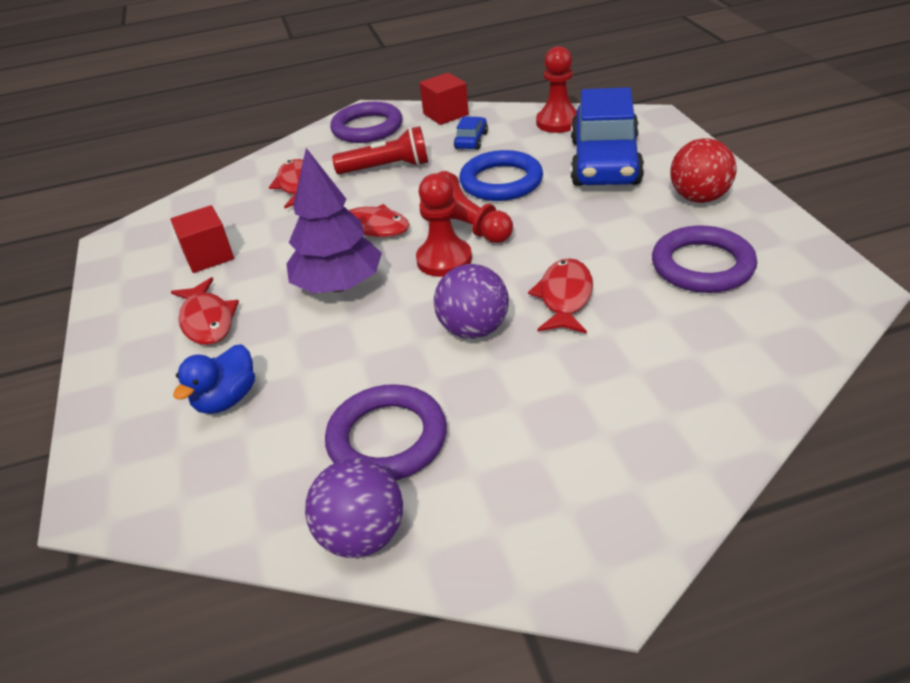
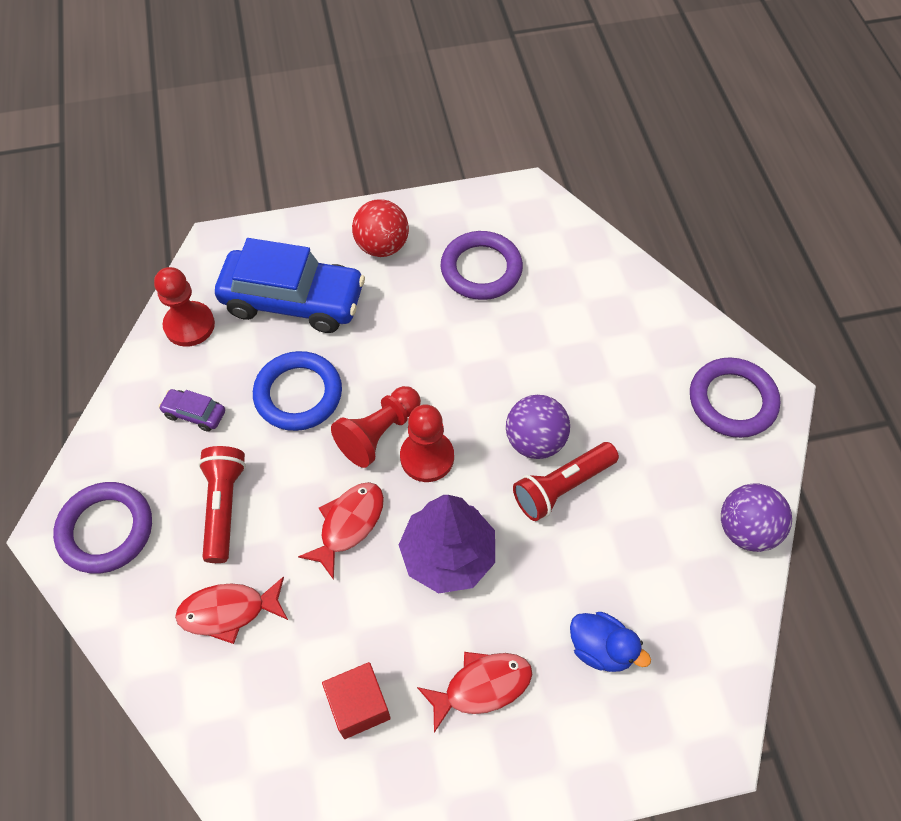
camera: 90 degrees left, 20 degrees up
(387, 438) = (656, 512): purple ring -> purple ring (732, 401)
(417, 355) = (562, 487): none -> red flashlight
(445, 114) = (112, 436): red cube -> none
(471, 140) = (195, 414): blue car -> purple car
(565, 298) = (504, 369): red fish -> none

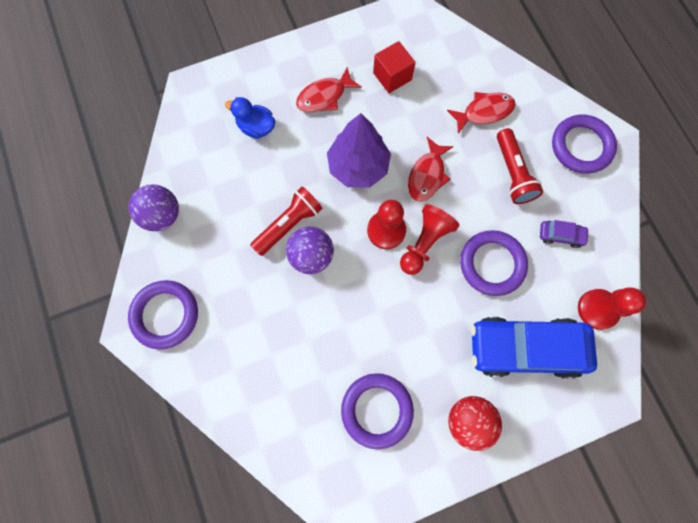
camera: 170 degrees right, 15 degrees up
(298, 394) = (492, 264): blue ring -> purple ring

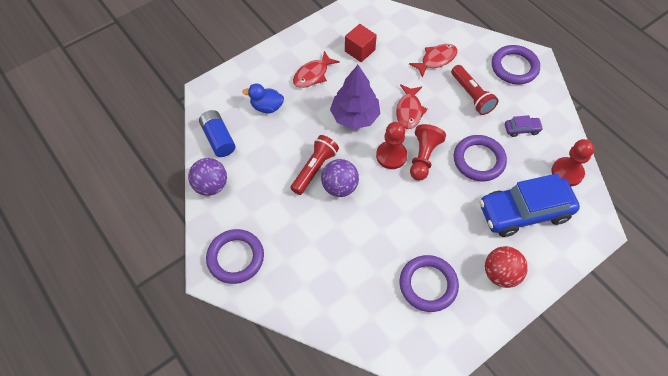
camera: 15 degrees left, 15 degrees down
(188, 156) = (218, 139): none -> blue battery

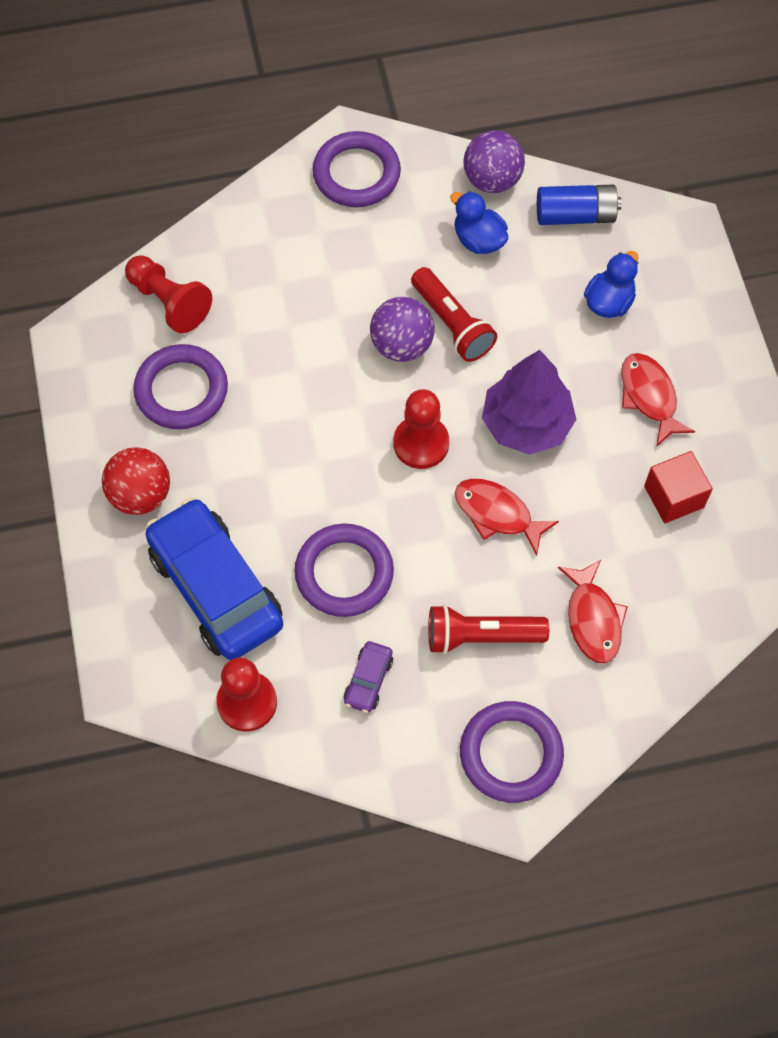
camera: 115 degrees right, 5 degrees up
(255, 177) = (478, 240): none -> blue duck
(423, 157) = (393, 490): red pawn -> red pawn (169, 302)
(524, 212) = (216, 588): blue car -> blue car turned 45 degrees counterclockwise

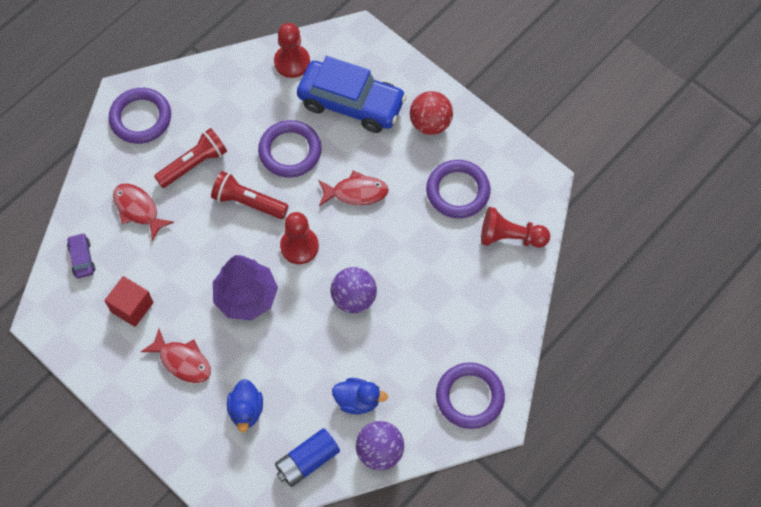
camera: 145 degrees right, 0 degrees up
(368, 680) = (238, 108): purple car -> purple car (82, 258)
(452, 324) = (333, 331): red flashlight -> red flashlight (248, 202)
(497, 514) = (228, 233): red fish -> red fish (356, 192)

